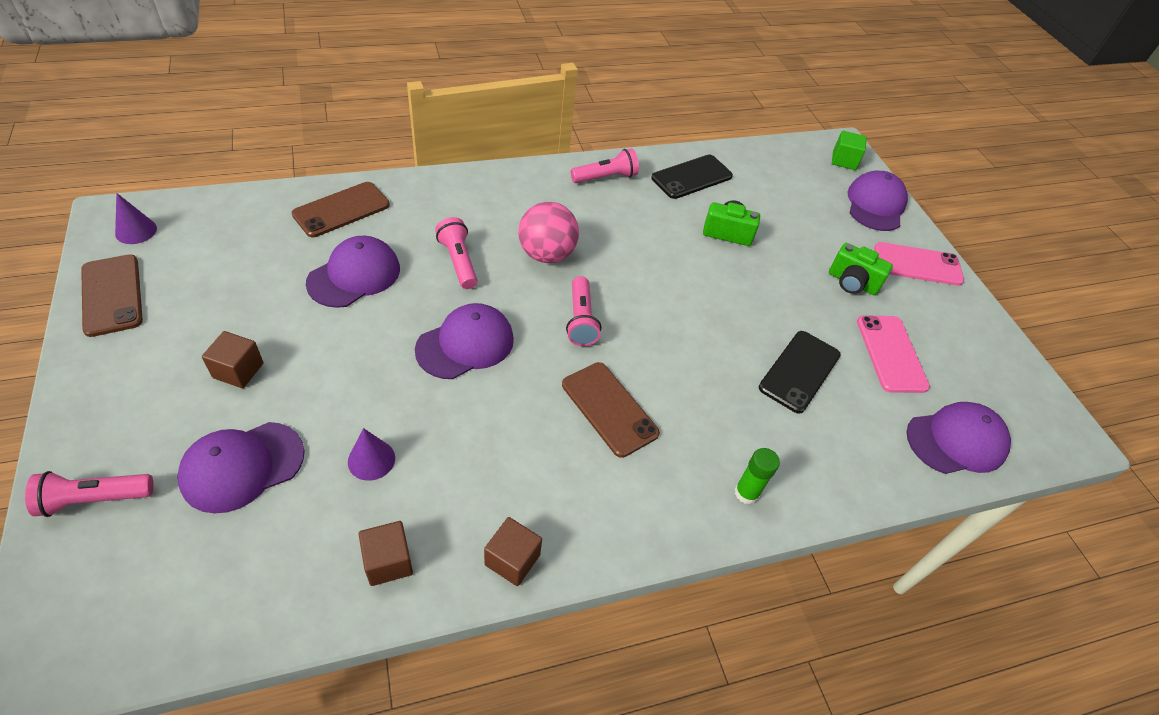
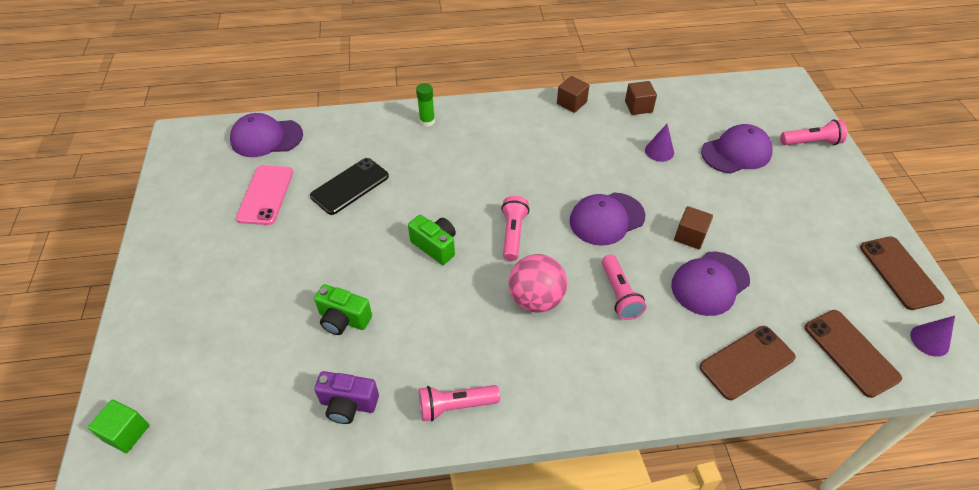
camera: 165 degrees left, 0 degrees up
(238, 370) = (768, 208): brown cube -> brown cube (690, 236)
(609, 409) = (502, 170): brown phone -> brown phone (850, 352)
(692, 177) = (348, 404): black phone -> purple camera
(852, 283) = (251, 257): green camera -> green camera (435, 246)
(875, 205) = (146, 354): purple cap -> none
(917, 264) = (167, 274): pink phone -> none

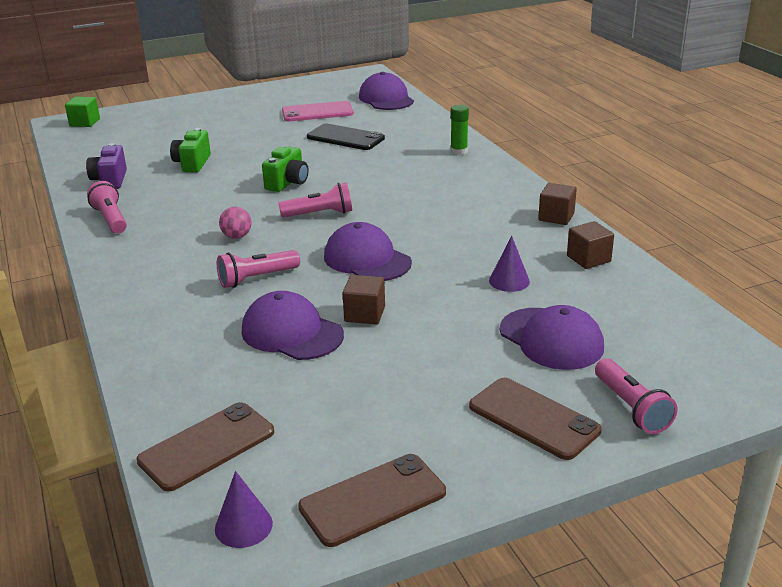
camera: 75 degrees right, 20 degrees down
(536, 299) = (237, 236): pink ball -> pink ball, size x0.53
(746, 362) = (179, 365): brown phone -> brown phone (533, 418)

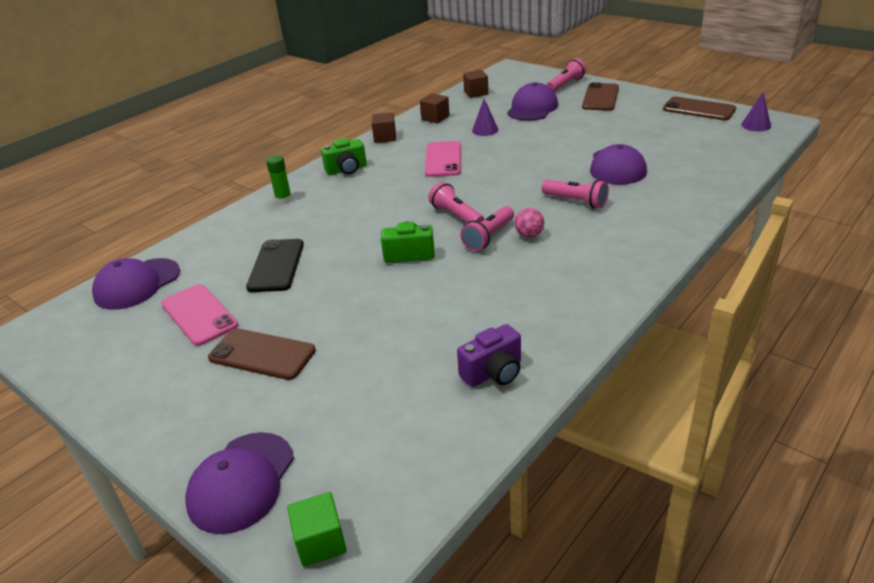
camera: 115 degrees left, 5 degrees up
(111, 219) = (570, 317): pink flashlight -> pink flashlight (488, 237)
(192, 163) = (405, 334): green camera -> green camera (346, 170)
(207, 446) = (733, 150): brown phone -> brown phone (262, 354)
(365, 314) = (570, 154): brown cube -> brown cube (476, 93)
(367, 259) = (506, 175): purple cap -> purple cap (241, 482)
(452, 235) = (443, 159): none -> pink phone

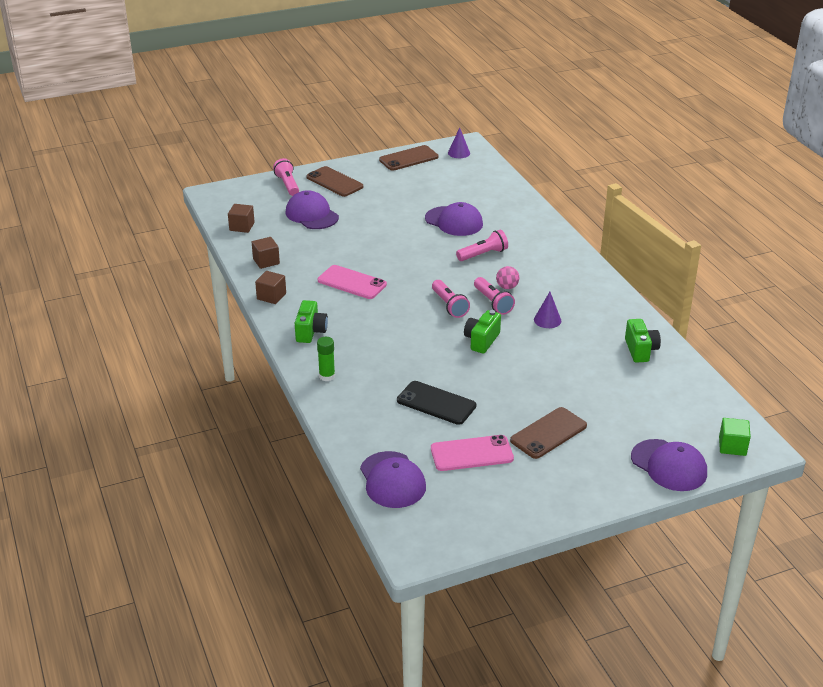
camera: 65 degrees left, 0 degrees up
(456, 216) = (449, 305): pink flashlight -> pink flashlight turned 105 degrees counterclockwise
(485, 130) = (323, 248): purple cone -> purple cone (547, 320)
(493, 373) = (640, 350): purple camera -> green camera

